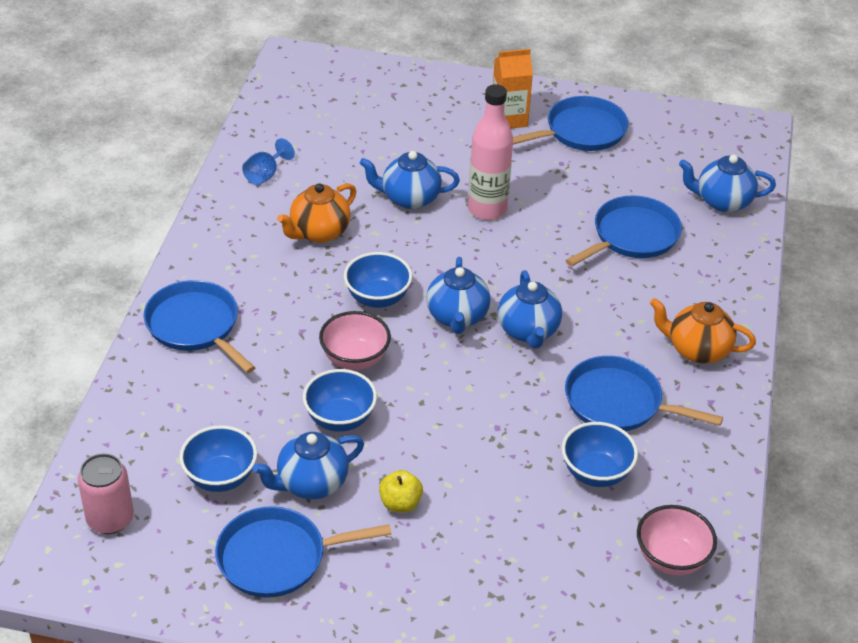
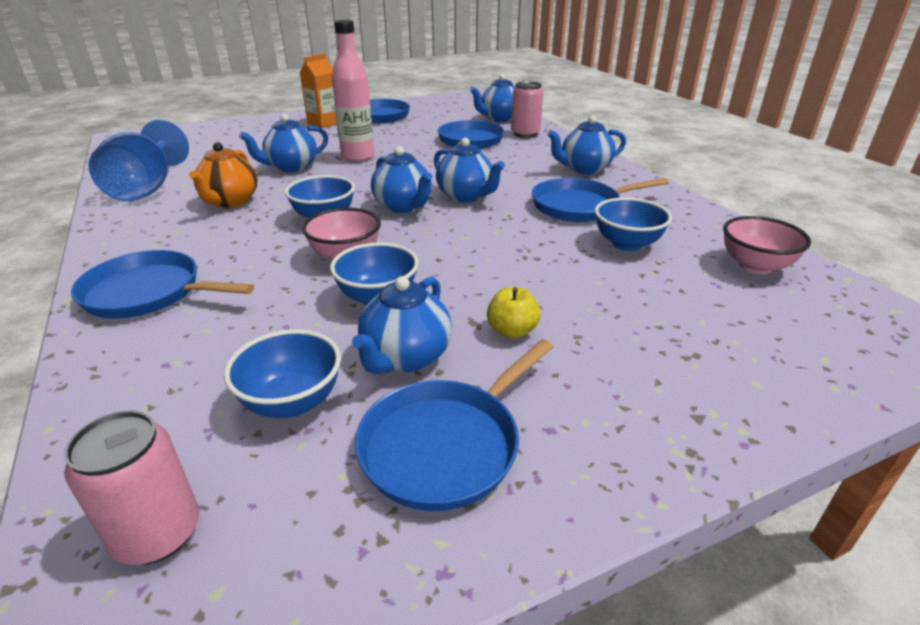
camera: 35 degrees left, 10 degrees down
(265, 175) = (147, 188): blue goblet -> blue goblet, size x2.11
(697, 350) = (584, 169): orange teapot -> blue teapot
(714, 250) = (525, 134): none -> pink can

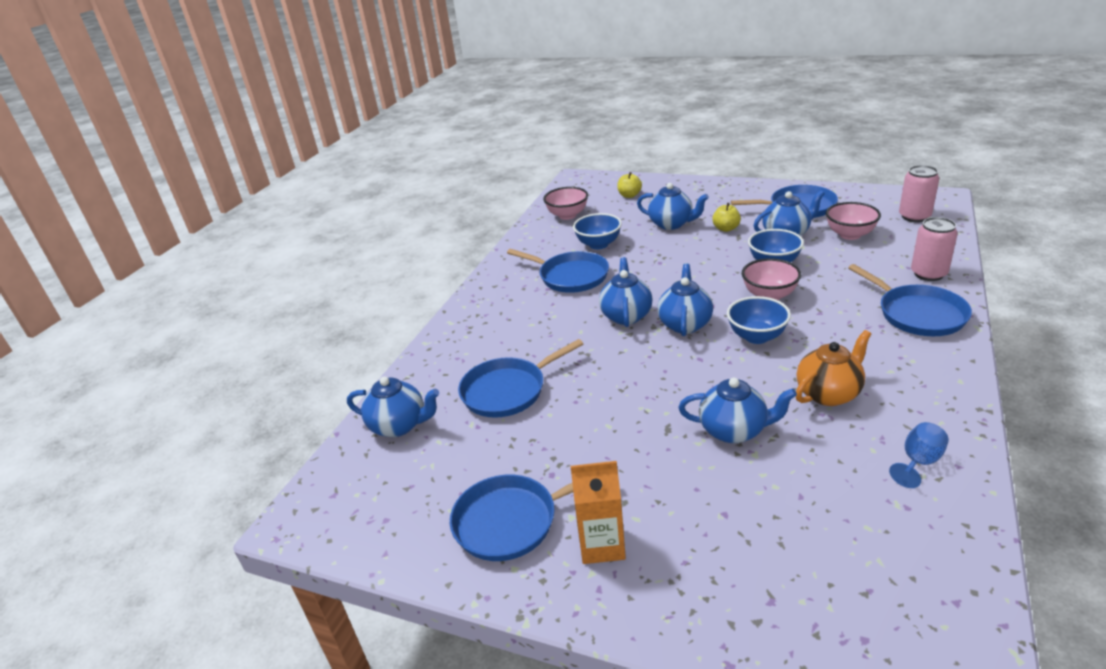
camera: 130 degrees left, 0 degrees up
(147, 188) = (918, 462): blue goblet -> blue goblet, size x0.47
(292, 402) = (850, 235): blue bowl -> pink bowl
(358, 157) = (647, 417): pink bottle -> none
(525, 134) = (438, 378): pink can -> pink can (928, 274)
(584, 169) = (498, 306): blue teapot -> blue teapot (672, 224)
(770, 339) = (629, 195): none -> yellow apple

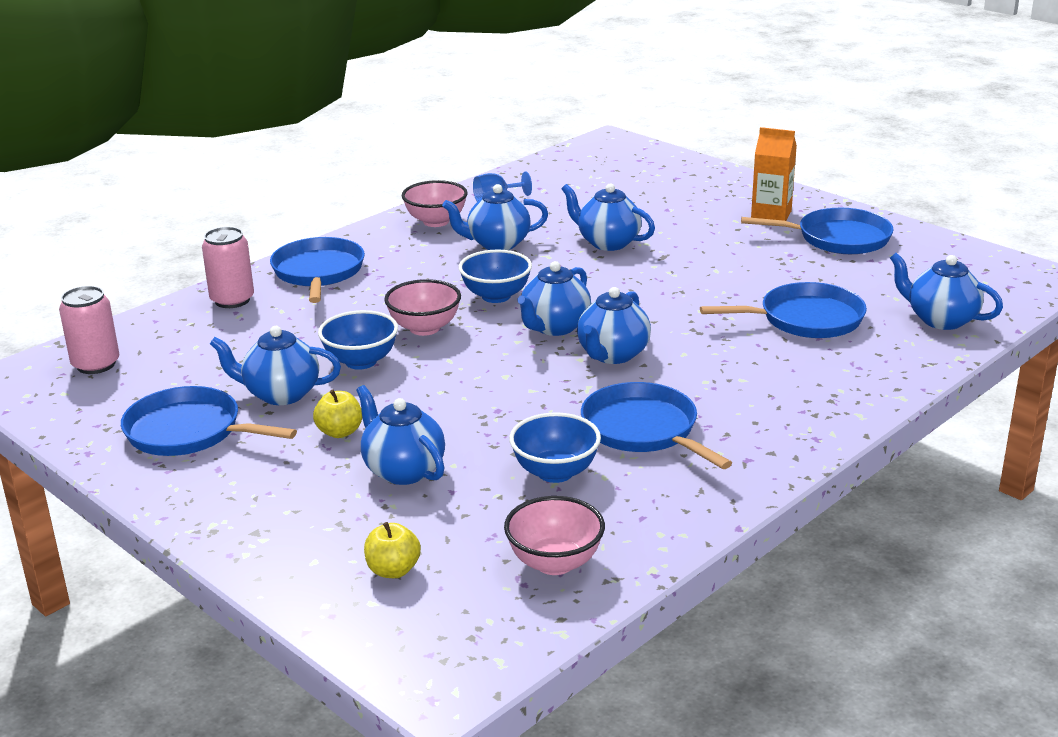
camera: 160 degrees left, 5 degrees down
(829, 393) = (497, 244): orange teapot -> blue teapot
(850, 235) = (213, 367): pink bowl -> pink bowl (436, 221)

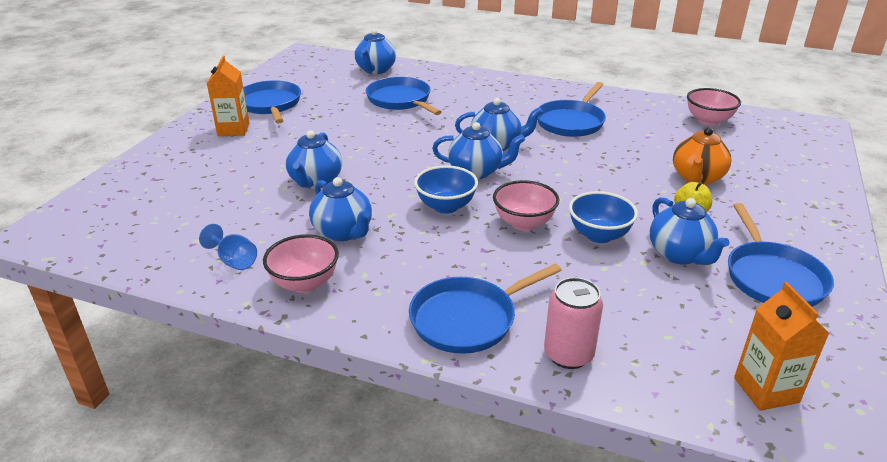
camera: 115 degrees left, 5 degrees up
(96, 364) = (766, 390): pink can -> orange carton
(393, 570) = (775, 156): yellow apple -> none
(403, 470) = (697, 178): blue teapot -> orange teapot
(555, 472) = (639, 136): blue bowl -> none

